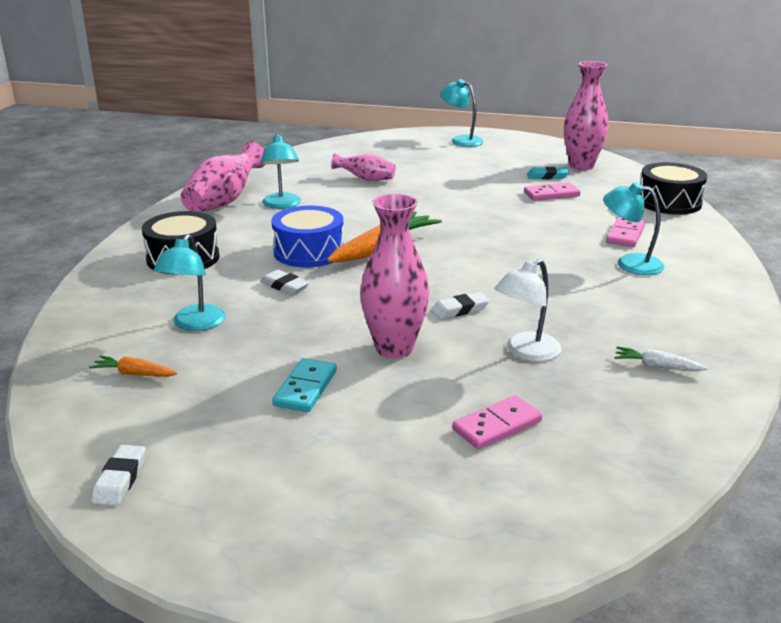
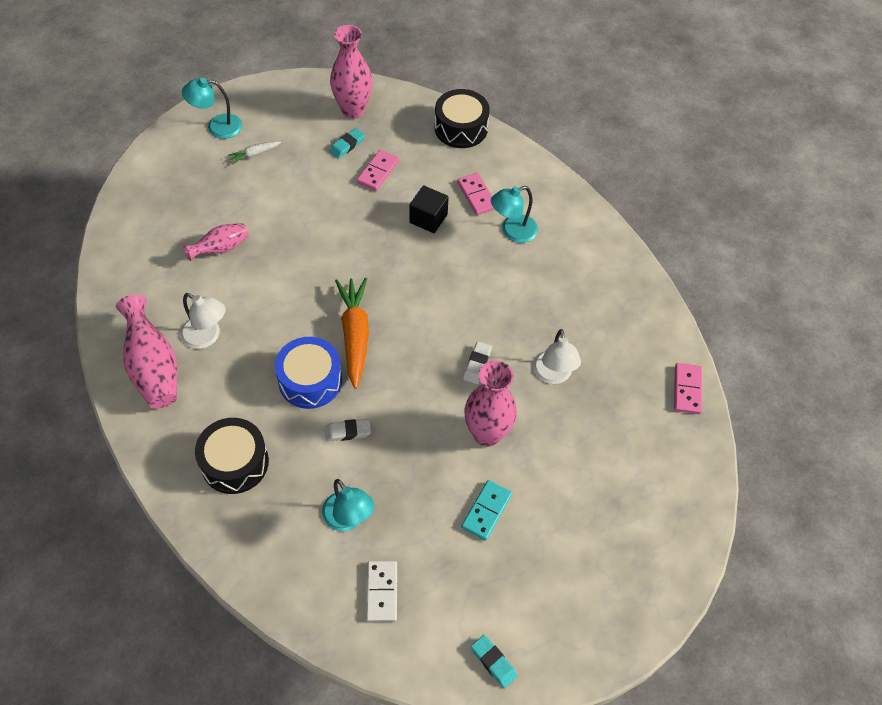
camera: 50 degrees left, 30 degrees up
(120, 479) = (493, 662): white eraser -> turquoise eraser
(134, 374) = (382, 592): orange carrot -> white domino
(282, 205) = (207, 337): turquoise lamp -> white lamp
(305, 388) = (486, 511): turquoise domino -> turquoise domino turned 60 degrees clockwise
(497, 425) = (604, 450): pink domino -> pink domino (687, 389)
(556, 228) = (428, 218): none -> black cube
(657, 367) = (622, 332): white carrot -> white carrot (254, 154)

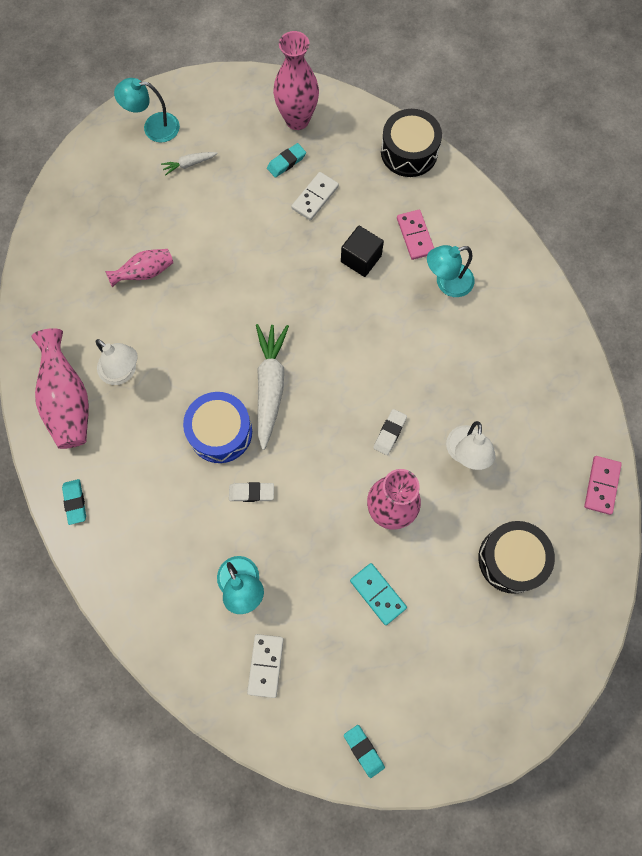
camera: 10 degrees right, 15 degrees up
(168, 459) = (75, 502): none -> turquoise eraser
(235, 463) = (138, 513): black drum -> black drum (511, 559)
(355, 335) = (270, 386): orange carrot -> white carrot
(378, 172) = (315, 197): pink domino -> white domino
(486, 511) = (377, 594): turquoise domino -> turquoise domino turned 75 degrees counterclockwise

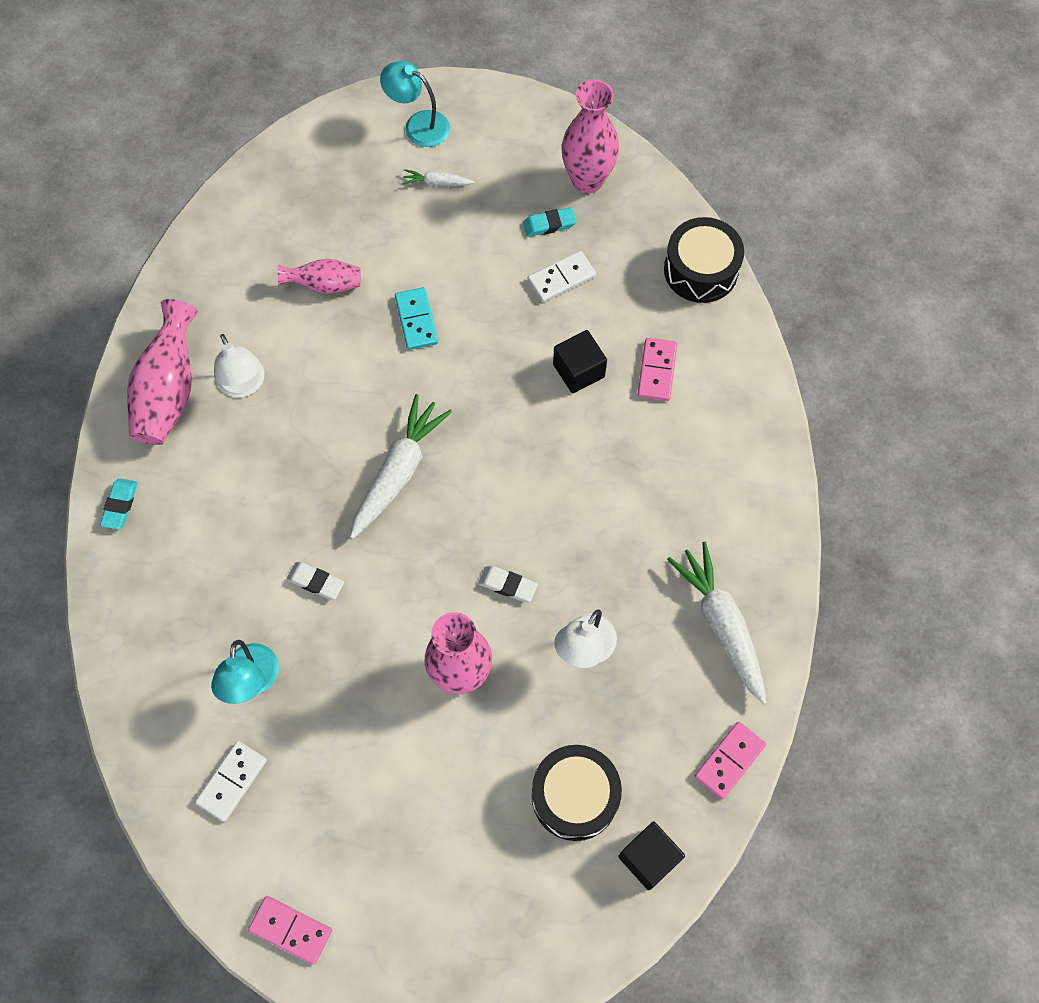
camera: 25 degrees right, 5 degrees down
(220, 432) = (316, 498): blue drum -> none
(363, 750) = (290, 930): turquoise eraser -> pink domino
(377, 594) = (398, 762): turquoise domino -> turquoise domino (416, 320)
(389, 433) = (508, 585): white eraser -> white eraser turned 60 degrees clockwise
(447, 283) = (666, 441): turquoise lamp -> none
(548, 394) = (721, 624): none -> white carrot
(582, 578) = (649, 858): none -> black cube

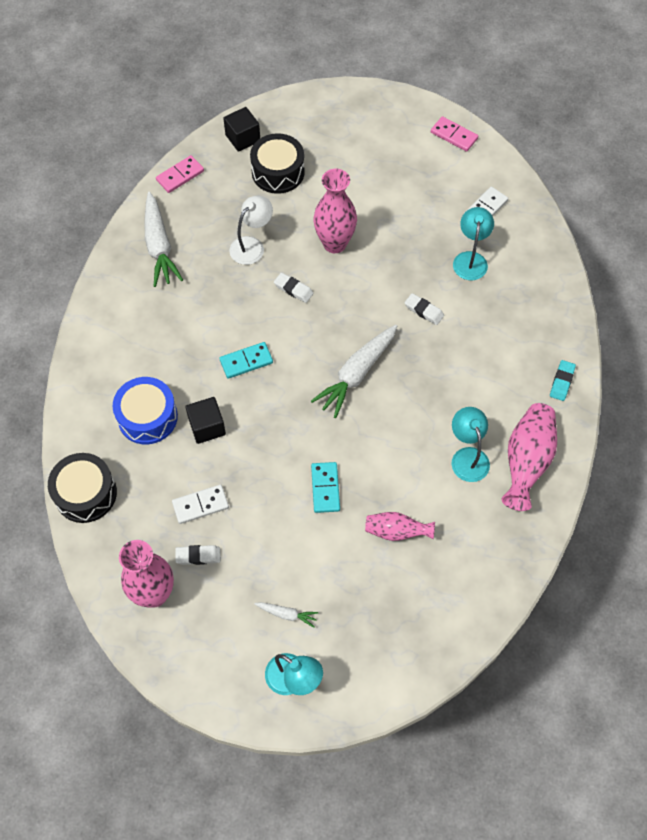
camera: 170 degrees left, 5 degrees down
(244, 385) = (467, 457): white lamp -> turquoise lamp
(549, 224) = (198, 556): turquoise eraser -> white eraser
(549, 465) = (246, 361): none -> turquoise domino
(657, 371) = (147, 417): pink domino -> blue drum

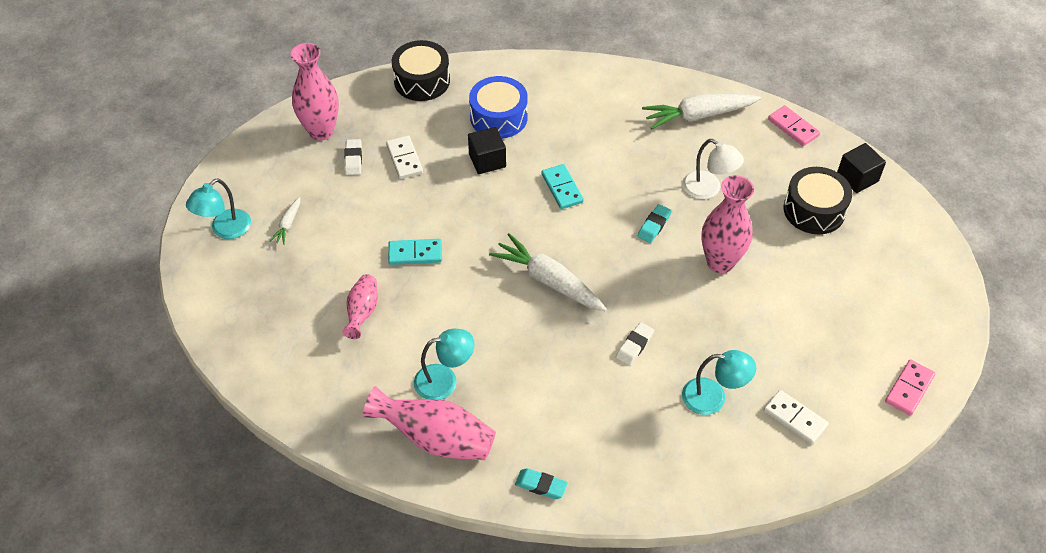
camera: 90 degrees right, 10 degrees down
(293, 289) = (654, 226): white eraser -> turquoise eraser

